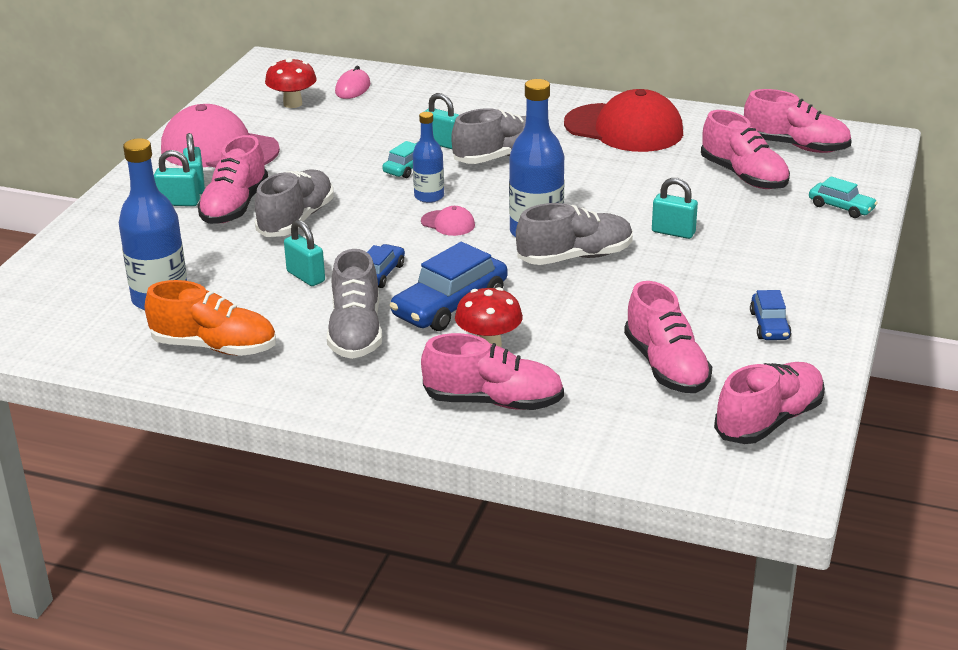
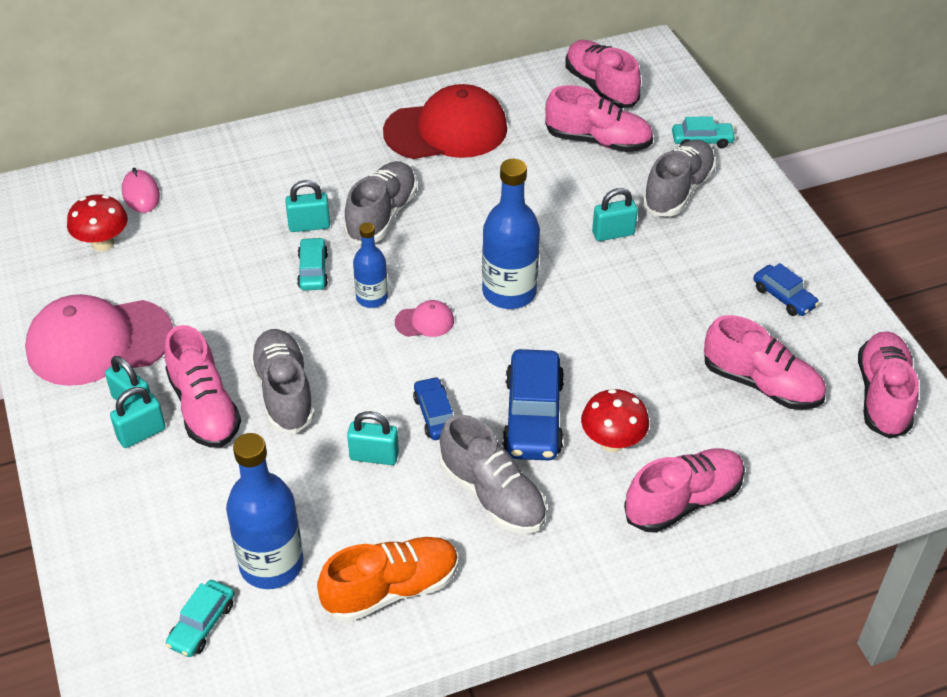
camera: 40 degrees left, 15 degrees up
(78, 307) = (202, 624): none -> turquoise car
(575, 257) = (570, 303): grey shoe -> grey shoe (678, 191)
(795, 146) = (600, 87): pink shoe -> pink shoe turned 105 degrees counterclockwise

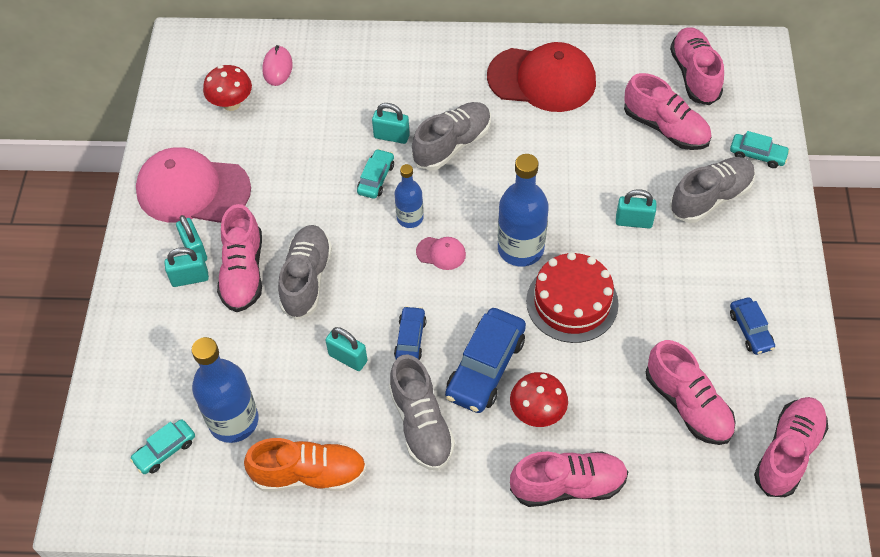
camera: 25 degrees right, 10 degrees up
(591, 326) = (572, 302): none -> red cake

